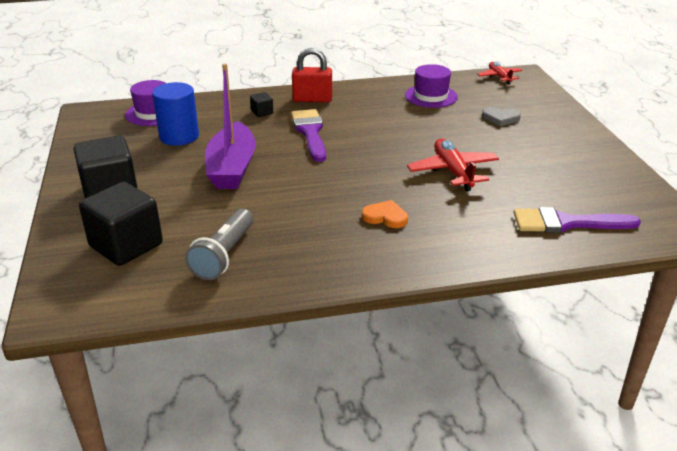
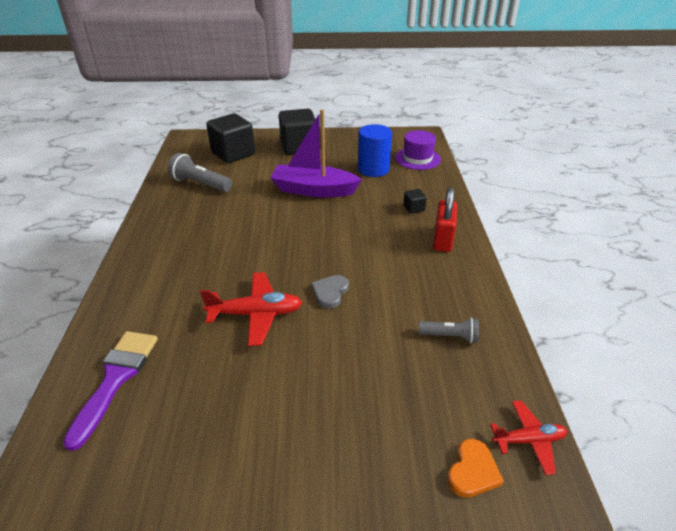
camera: 100 degrees right, 5 degrees up
(310, 133) = (366, 232): purple brush -> none
(385, 217) = (202, 256): orange heart -> orange heart (472, 471)
(431, 96) = (450, 336): purple hat -> grey flashlight
(500, 118) = (374, 395): grey heart -> grey heart (330, 292)

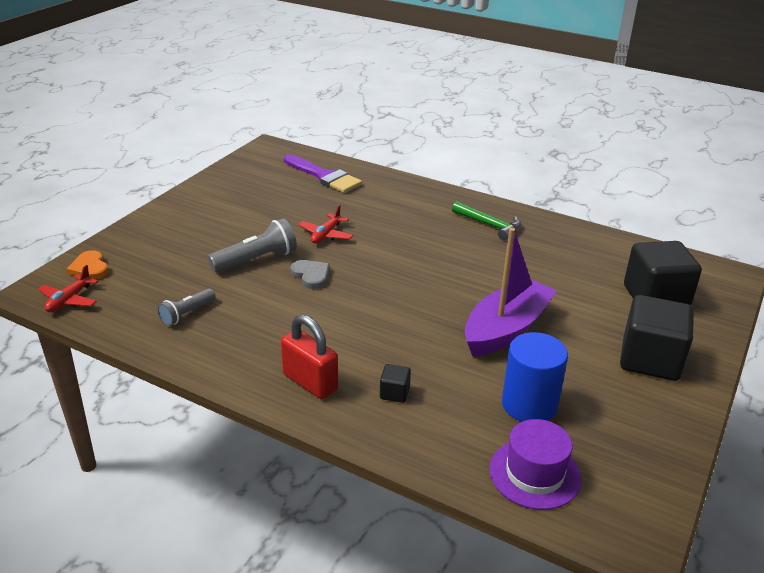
camera: 120 degrees right, 5 degrees down
(175, 230) = (489, 225): none -> green hammer
(200, 184) = (579, 257): grey flashlight -> grey flashlight (257, 260)
(256, 314) = (326, 235): red plane -> red plane, size x0.63

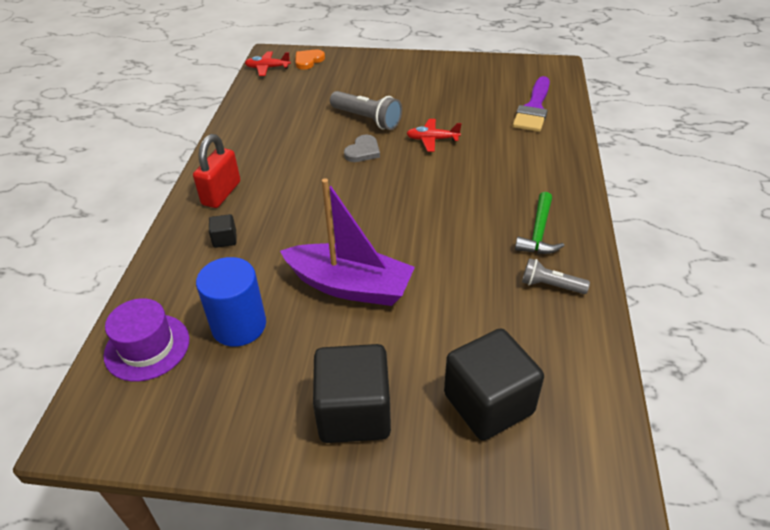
camera: 70 degrees right, 10 degrees up
(187, 314) = (277, 115): grey flashlight -> grey flashlight (550, 285)

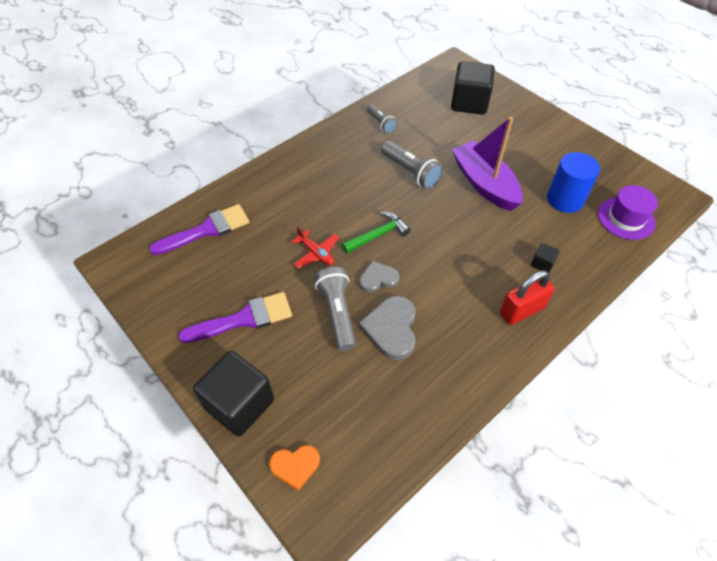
camera: 140 degrees left, 10 degrees up
(267, 68) = (351, 490): red plane -> none
(318, 131) = (391, 329): none -> grey heart
(354, 413) = (531, 131): black cube -> black cube (239, 404)
(425, 87) = (244, 319): none -> purple brush
(442, 249) = (411, 172): none -> grey flashlight
(538, 232) = (347, 148): green hammer -> green hammer (378, 235)

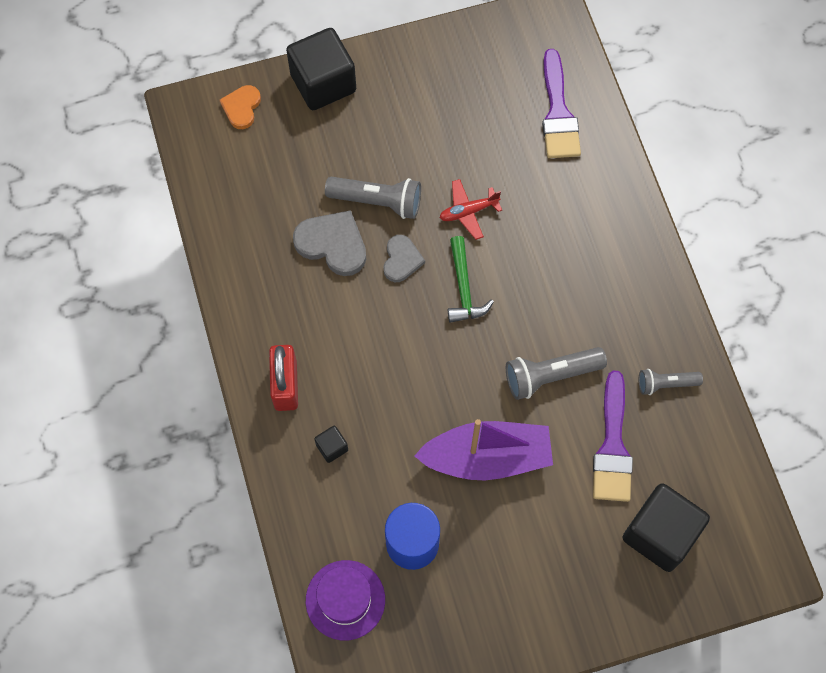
camera: 115 degrees right, 15 degrees up
(244, 319) = (415, 114): purple brush -> purple brush (612, 446)

